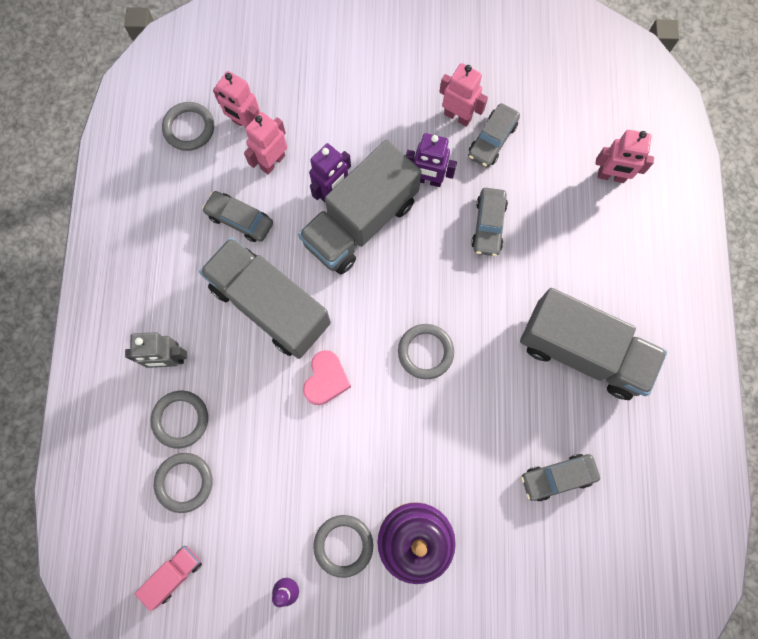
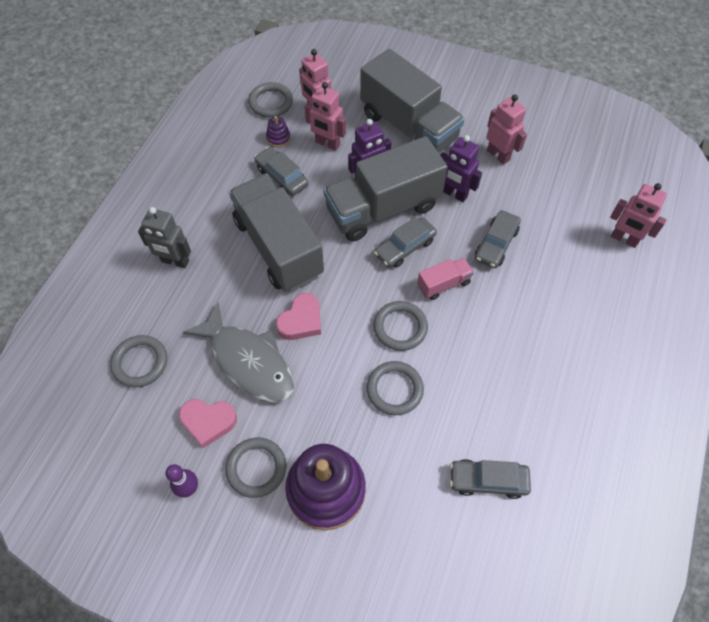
camera: 20 degrees right, 15 degrees down
(174, 574) = (93, 437): pink truck -> pink truck (443, 284)
(180, 419) = (162, 311): grey ring -> grey ring (394, 389)
(216, 172) = (278, 138): none -> purple stacking toy
(272, 162) = (327, 144): pink robot -> pink robot turned 120 degrees counterclockwise
(278, 518) = (208, 422): none -> pink heart
(291, 442) = (248, 361): none -> grey fish
(492, 140) = (522, 181): grey car -> grey car (404, 247)
(582, 352) = (550, 375): grey truck -> grey truck (408, 127)

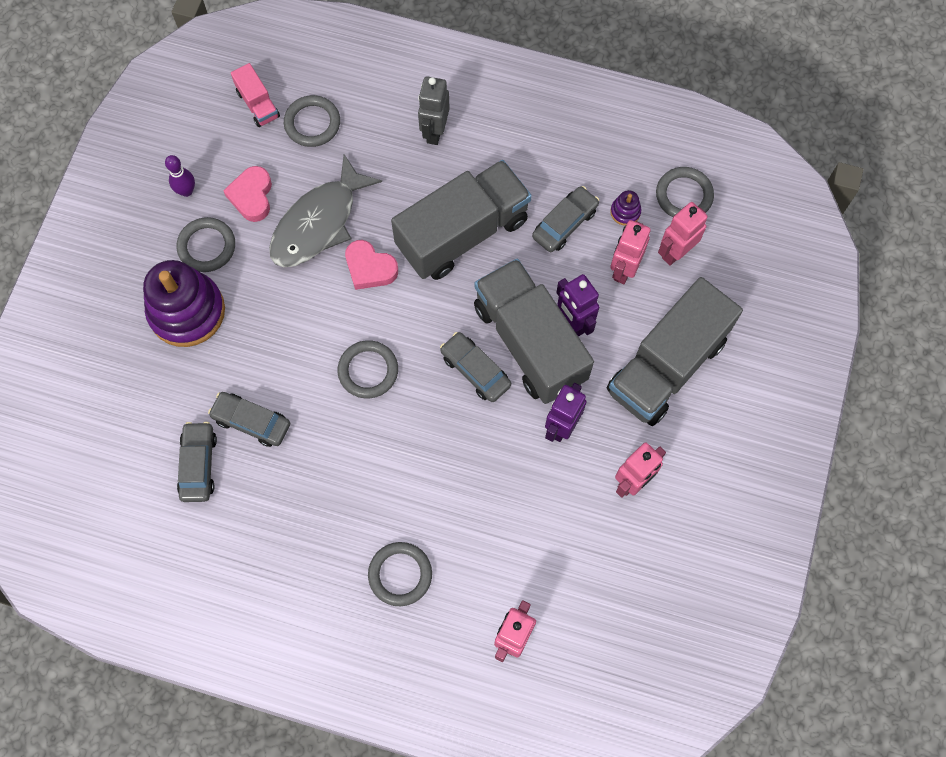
camera: 85 degrees right, 10 degrees up
(394, 389) = (294, 369): grey ring -> grey ring (400, 574)
(443, 284) = (428, 416): pink truck -> pink truck (258, 104)
(496, 244) = (490, 476): grey car -> grey car (251, 422)

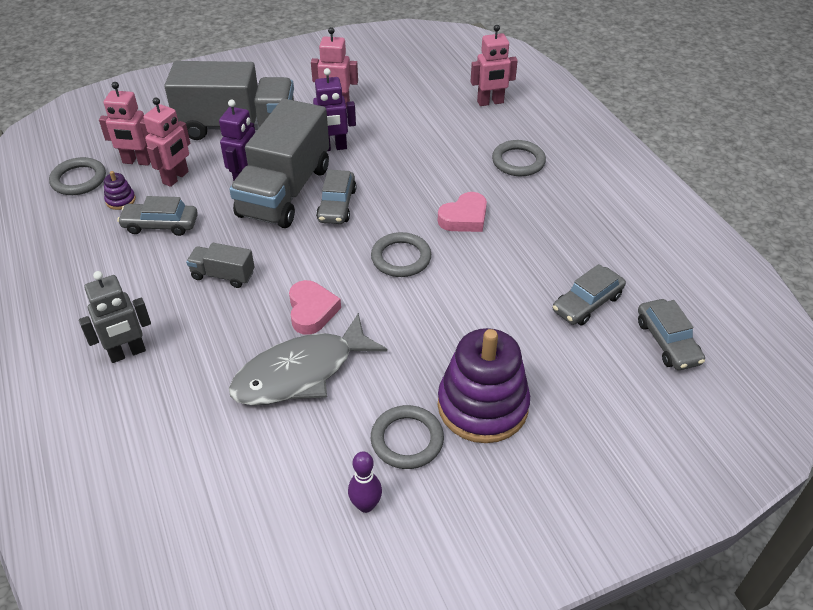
camera: 130 degrees left, 25 degrees down
(251, 422) = (518, 296): grey car -> grey car (667, 342)
(252, 196) = (320, 443): pink heart -> pink heart (464, 218)
(258, 104) = (204, 521): pink truck -> none
(312, 123) = (191, 453): grey ring -> none
(319, 223) = (301, 373): grey fish -> grey fish turned 150 degrees clockwise
(462, 233) = (223, 275): grey truck -> grey truck, size x0.44
(624, 269) = (176, 178): pink robot -> pink robot turned 45 degrees counterclockwise

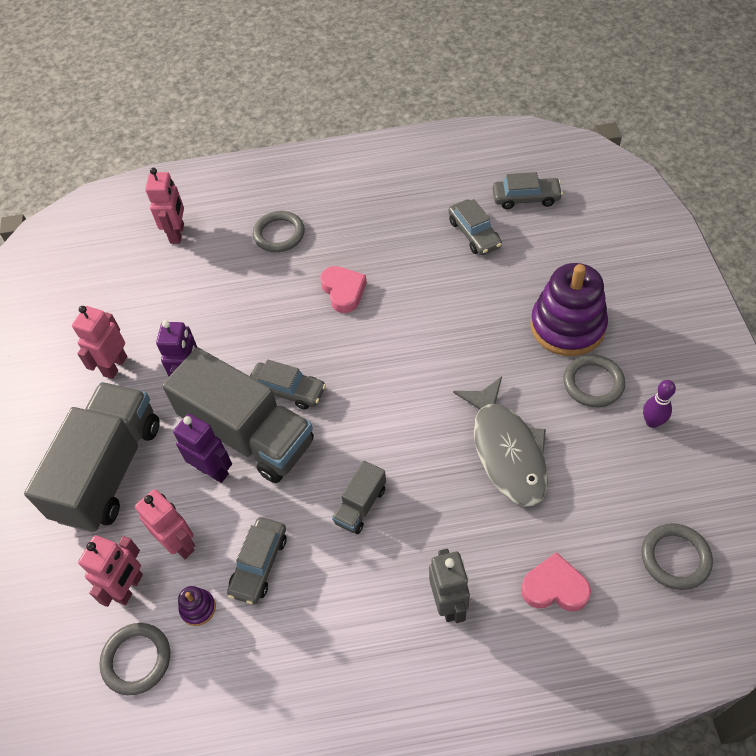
camera: 70 degrees left, 10 degrees up
(312, 311) = (432, 432): pink heart -> pink heart (554, 587)
(401, 258) = (382, 350): grey ring -> grey ring (675, 558)

